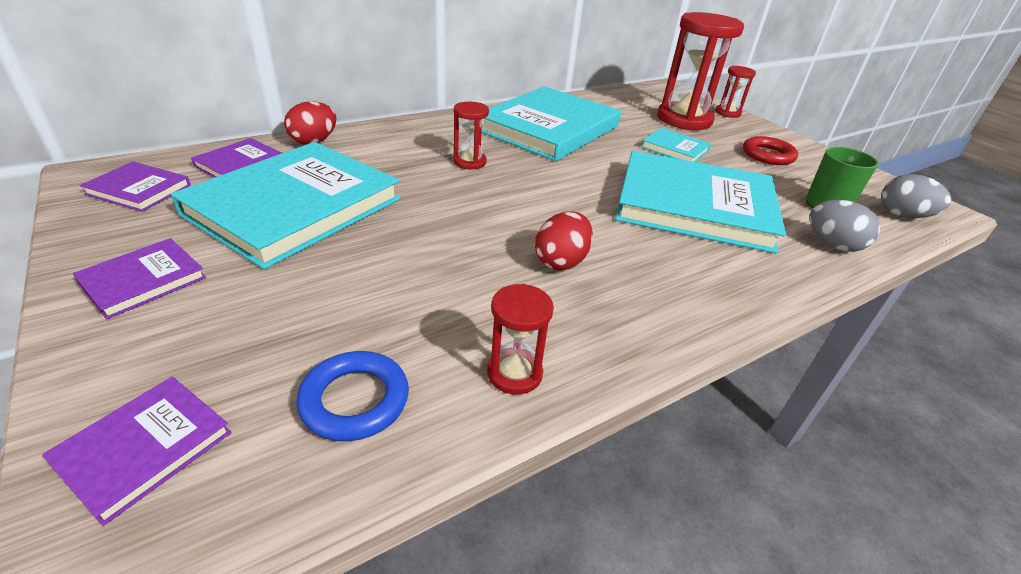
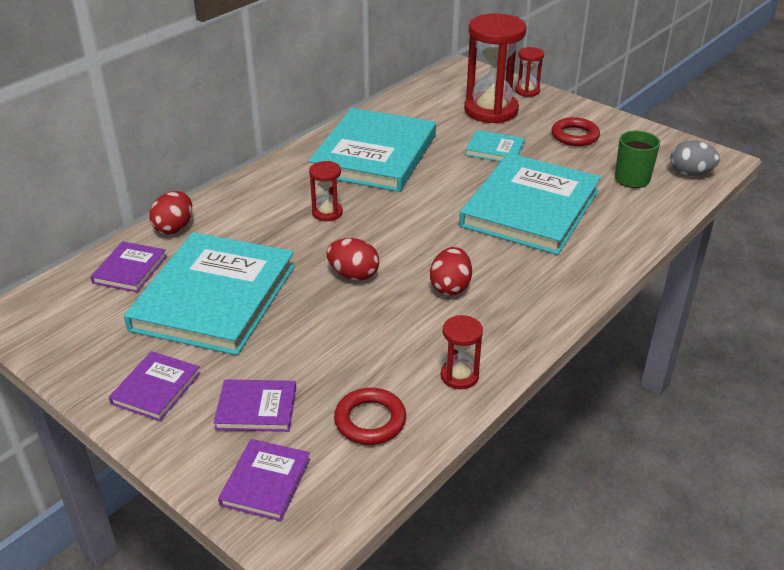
camera: 15 degrees left, 0 degrees up
(139, 190) = (69, 318): purple book -> purple book (256, 408)
(355, 400) = (370, 420): blue ring -> red ring
(457, 222) = (353, 275): none -> red egg
(694, 206) = (530, 208): turquoise book -> turquoise book turned 60 degrees counterclockwise
(832, 245) = (642, 216): grey egg -> none

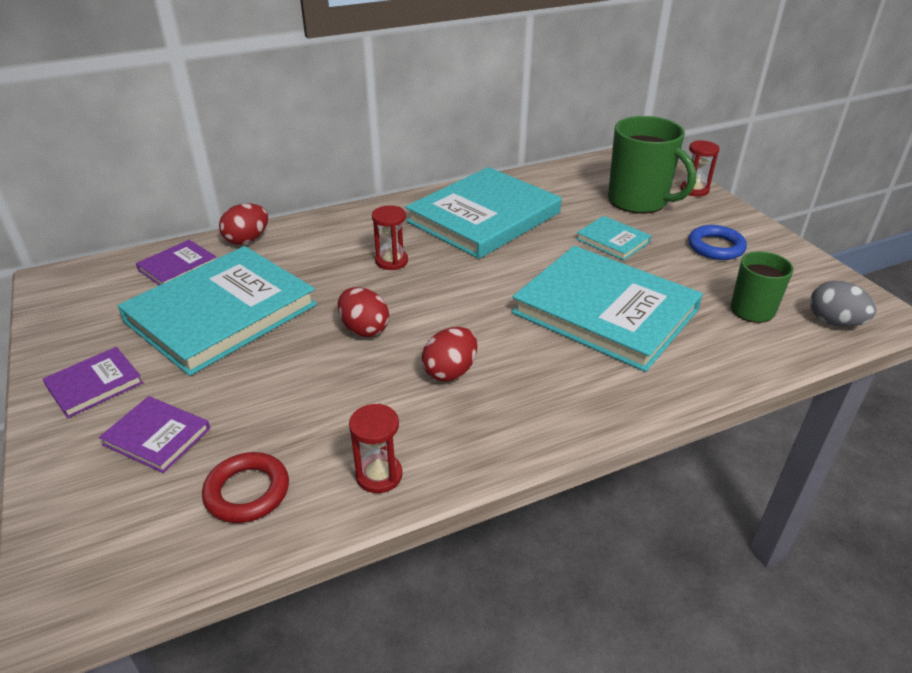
camera: 25 degrees right, 0 degrees up
(265, 482) = (94, 520): purple book -> none
(491, 110) = (639, 201): red hourglass -> green mug
(530, 208) = (605, 311): turquoise book -> turquoise book turned 75 degrees clockwise
(575, 136) = (715, 247): red ring -> blue ring

